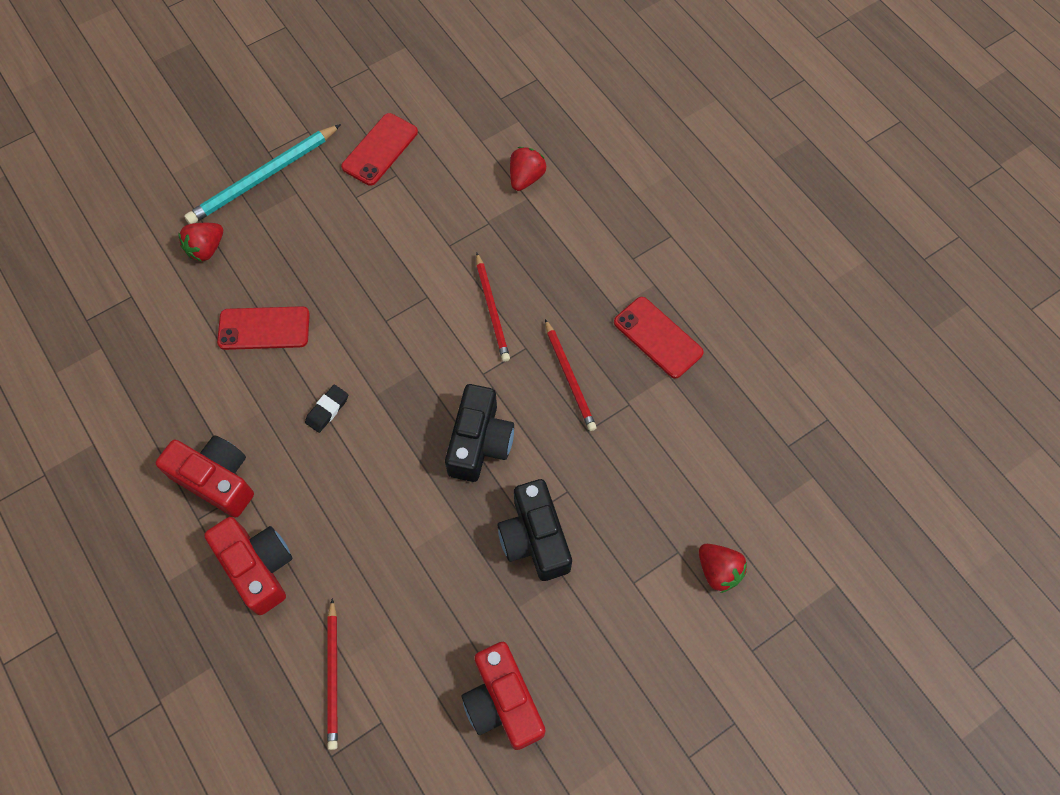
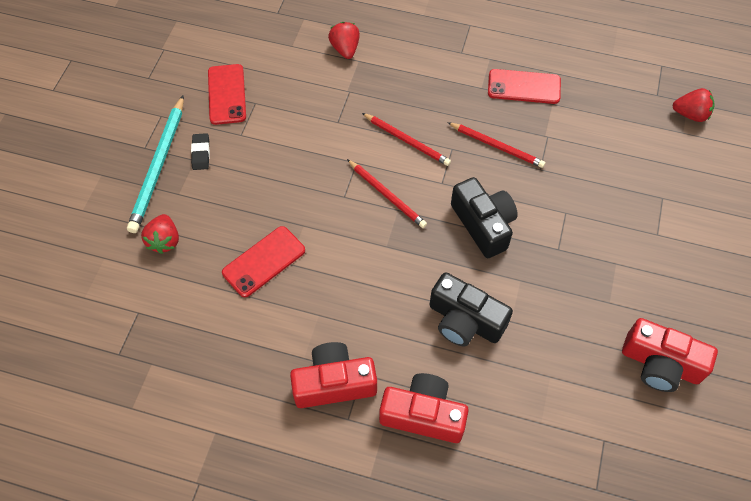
camera: 40 degrees left, 5 degrees down
(327, 410) = (364, 280): black eraser -> black eraser (201, 153)
(333, 676) = (545, 439): red pencil -> red pencil (387, 195)
(535, 538) = (576, 254): black camera -> black camera (465, 320)
(718, 571) = (694, 191): red strawberry -> red strawberry (690, 114)

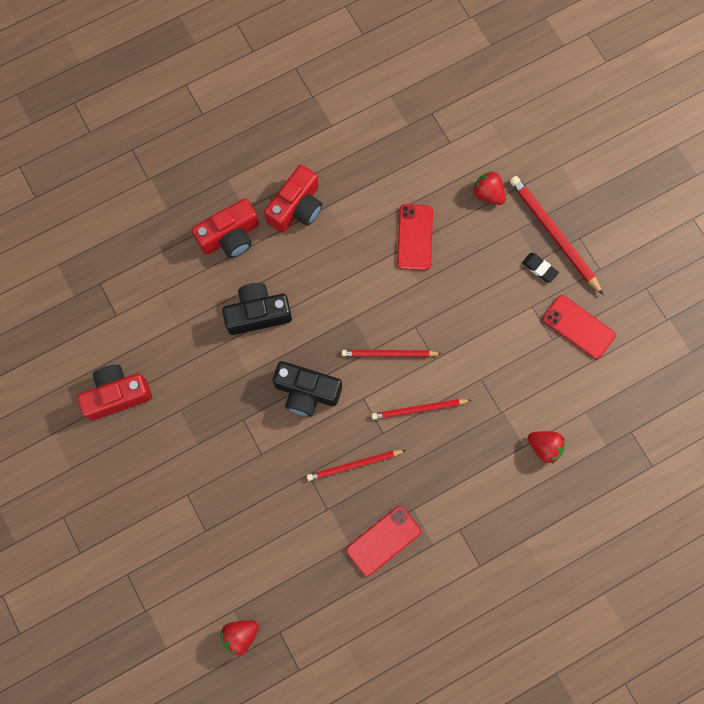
camera: 135 degrees right, 15 degrees up
(159, 166) = (553, 234): turquoise pencil -> red pencil

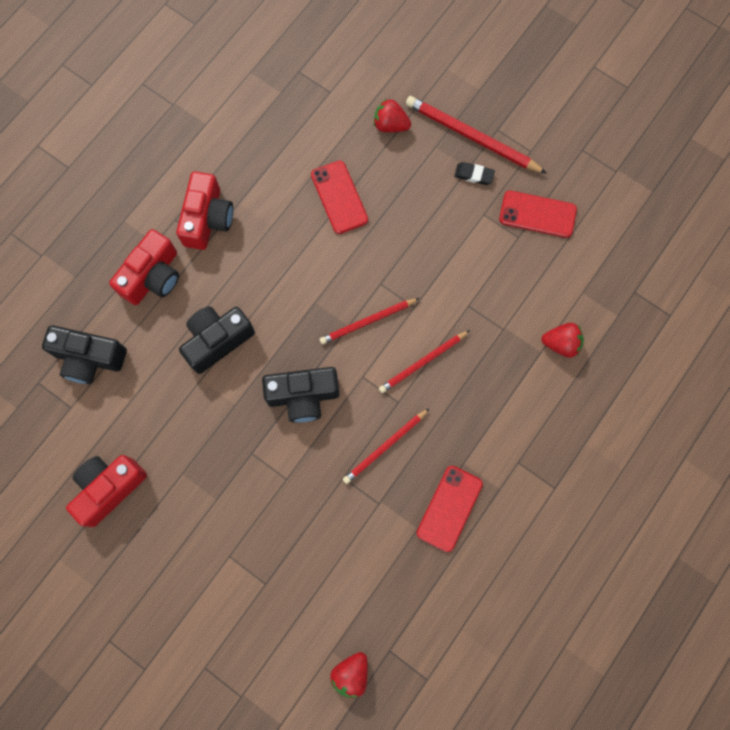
camera: 25 degrees left, 0 degrees up
(148, 281) = (89, 358): none -> black camera

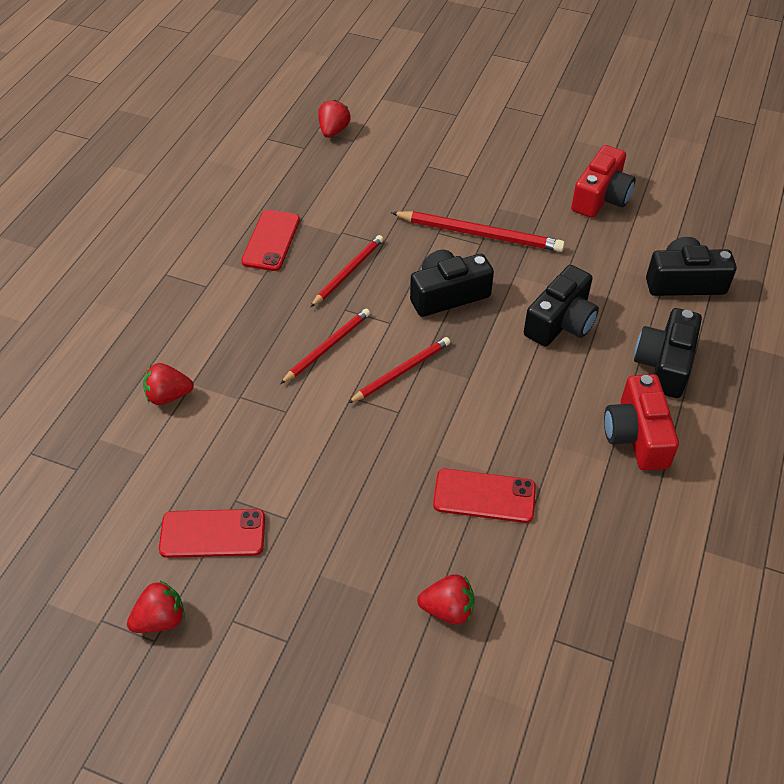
camera: 165 degrees right, 25 degrees down
(153, 276) = (664, 364): red camera -> black camera
(339, 197) = (484, 496): red phone -> red phone turned 45 degrees counterclockwise
(472, 137) = (324, 620): red pencil -> red pencil (480, 234)
(474, 175) = (310, 566): black eraser -> none
(577, 162) = (160, 619): none -> red strawberry

